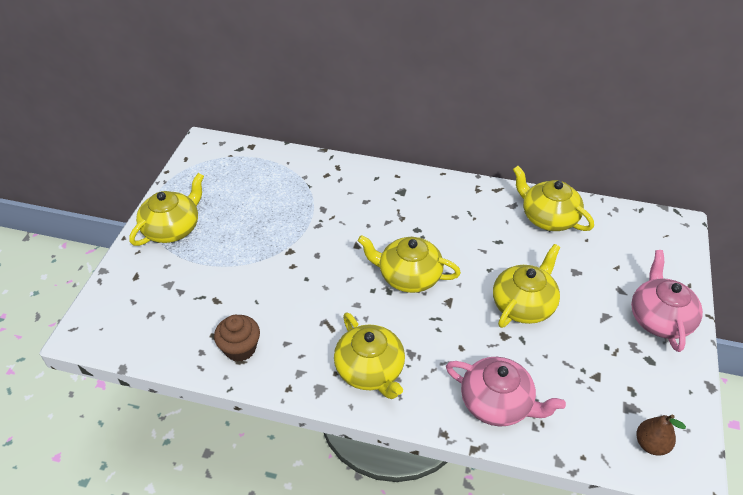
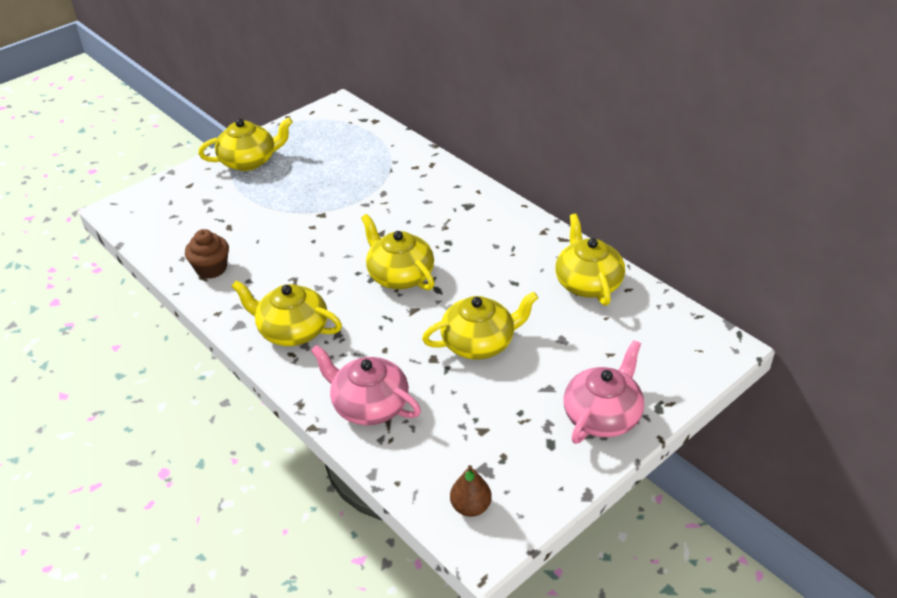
camera: 35 degrees right, 5 degrees down
(370, 370) = (292, 330): yellow teapot -> yellow teapot turned 105 degrees clockwise
(497, 403) = (369, 405): pink teapot -> pink teapot turned 150 degrees clockwise

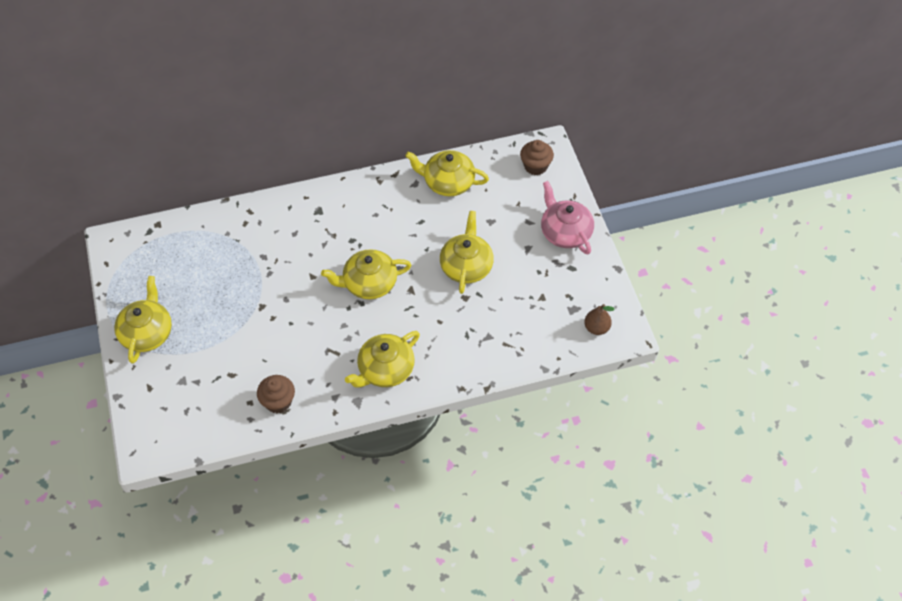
camera: 65 degrees left, 15 degrees up
(369, 405) = (486, 349): pink teapot -> none
(682, 348) = (535, 166): none -> brown cupcake

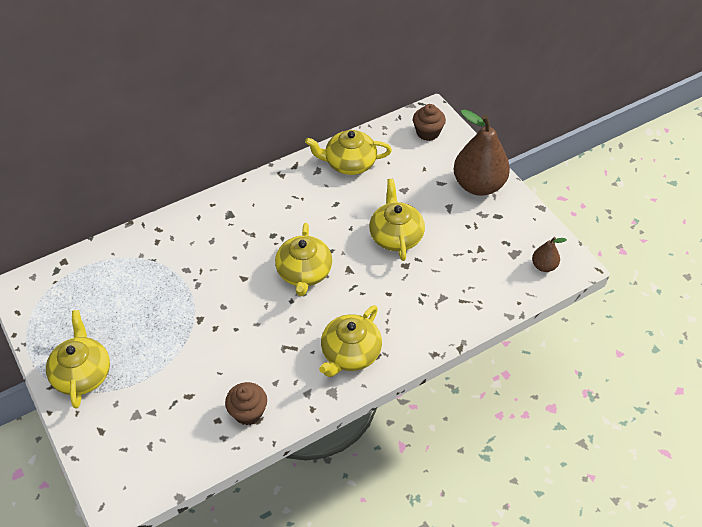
camera: 15 degrees left, 5 degrees down
(369, 283) = (304, 272): yellow teapot -> yellow teapot turned 60 degrees counterclockwise
(565, 232) = (478, 185): pink teapot -> brown pear

